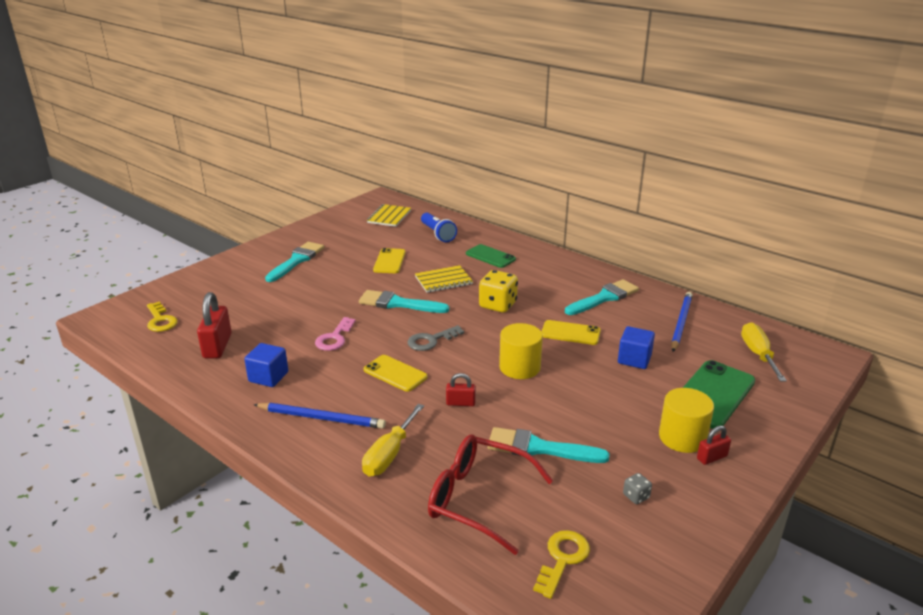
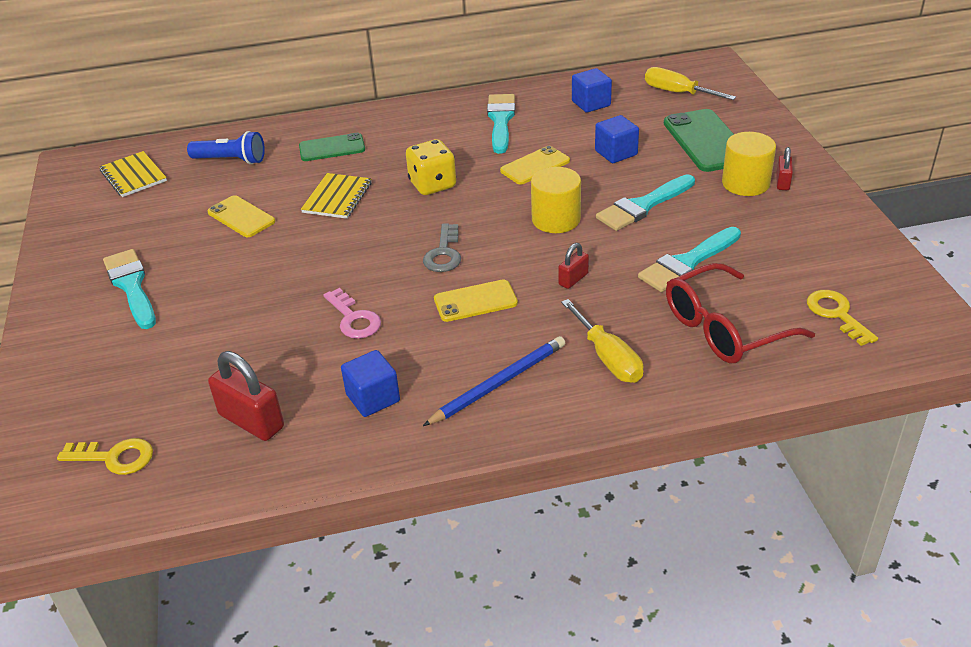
camera: 50 degrees left, 10 degrees up
(398, 303) = (342, 246): turquoise brush -> turquoise brush (643, 206)
(636, 496) = (795, 242): grey dice -> none
(681, 323) = (591, 103): blue pencil -> blue cube

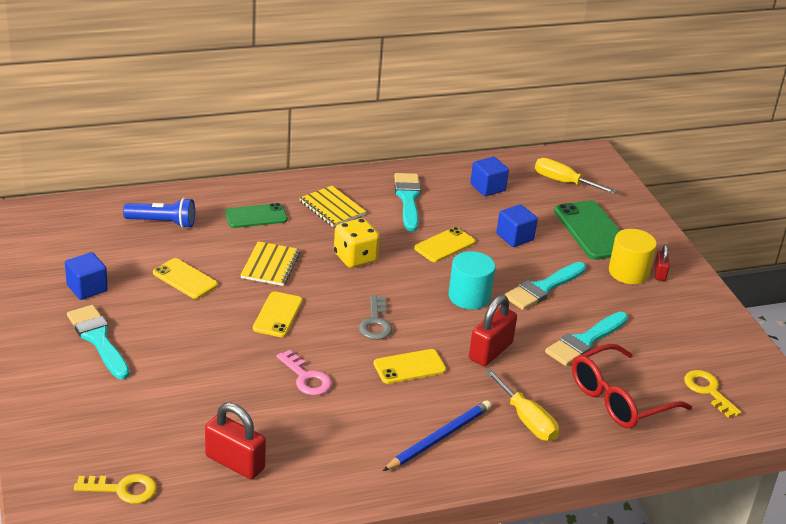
camera: 10 degrees left, 5 degrees down
(133, 176) = (72, 233): yellow notebook -> yellow notebook (332, 208)
(335, 250) = (278, 315): none -> yellow phone
(373, 398) = (335, 447): blue cube -> blue cube (87, 288)
(556, 219) = (469, 296): yellow cylinder -> turquoise cylinder
(573, 279) = (490, 351): red padlock -> red padlock, size x1.83

